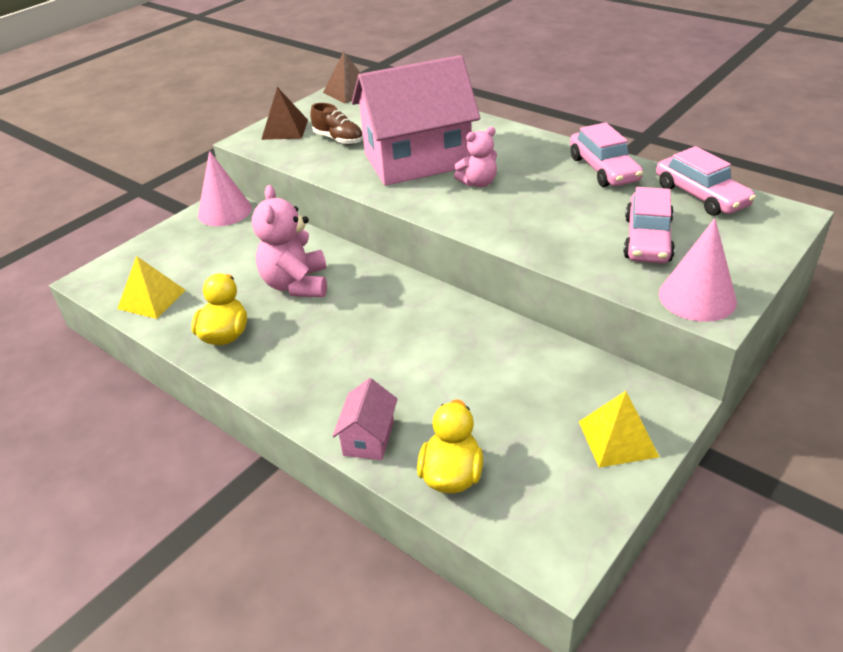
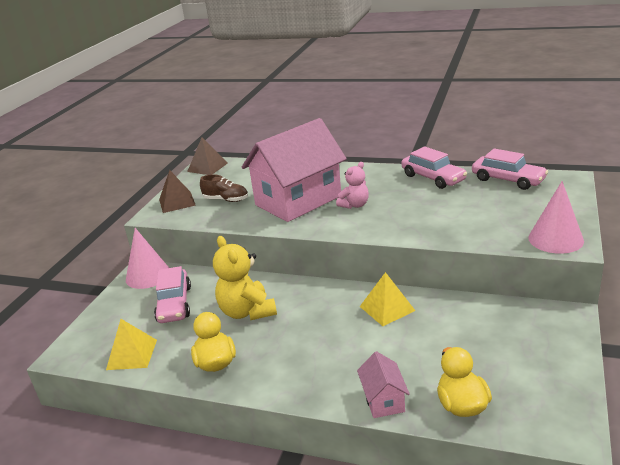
camera: 20 degrees left, 10 degrees down
(296, 284) = (247, 312): pink teddy bear -> yellow teddy bear
(617, 438) = (552, 346): yellow pyramid -> yellow pyramid (387, 308)
(647, 239) = (496, 213): pink car -> pink car (174, 304)

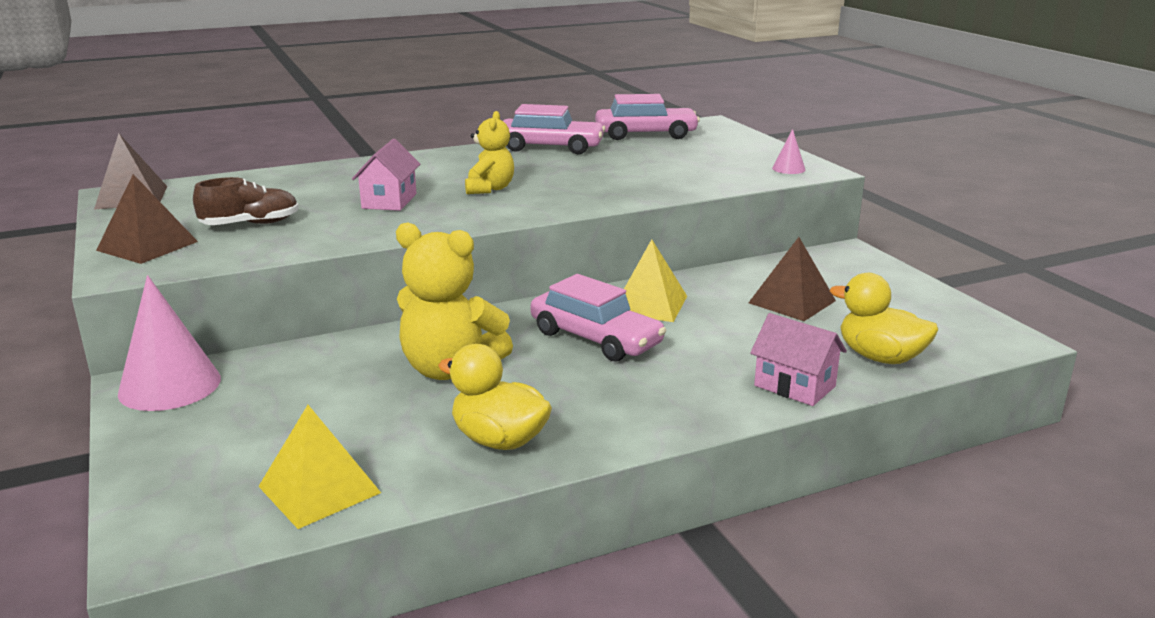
camera: 45 degrees left, 5 degrees down
(174, 304) = (295, 402): pink car -> pink car (595, 338)
(298, 200) = (389, 201): pink house -> pink house, size x0.42
(354, 205) = (489, 189): pink teddy bear -> yellow teddy bear
(470, 340) = (792, 301): none -> brown pyramid
(555, 239) = (788, 169): pink cone -> pink cone, size x0.47

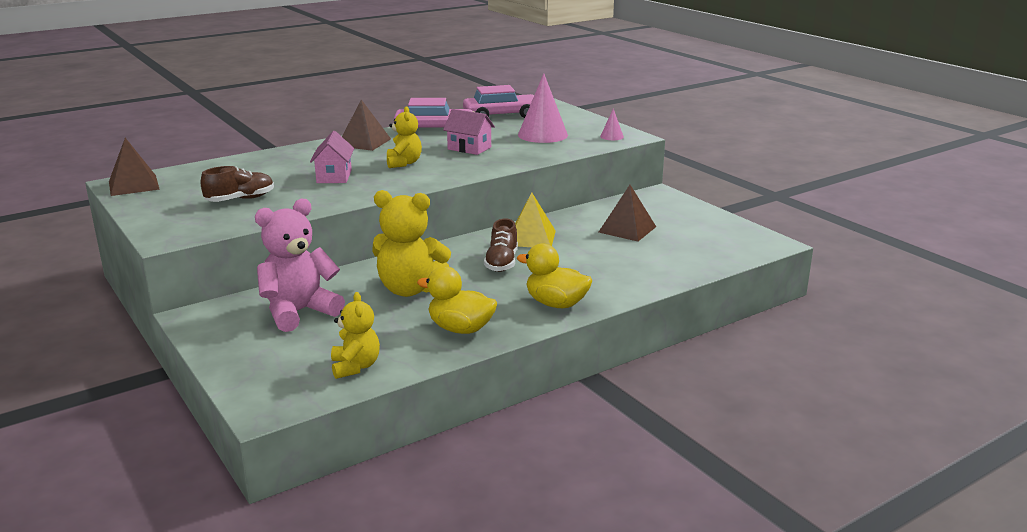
camera: 10 degrees left, 0 degrees up
(147, 246) = (173, 219): brown pyramid -> brown pyramid (364, 142)
(170, 385) = (216, 315): pink cone -> pink cone (542, 135)
(282, 391) = (299, 312): none -> pink teddy bear
(319, 489) = (355, 367): yellow pyramid -> yellow teddy bear
(595, 338) = (502, 263): pink car -> brown shoe
(794, 386) = (641, 282): pink house -> pink house (469, 148)
(880, 357) = (691, 260): yellow duck -> yellow duck (556, 304)

